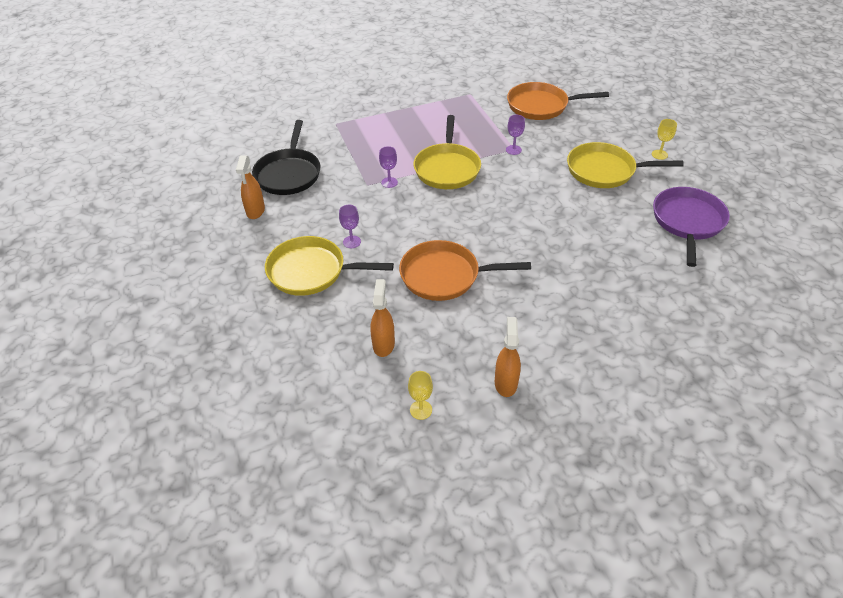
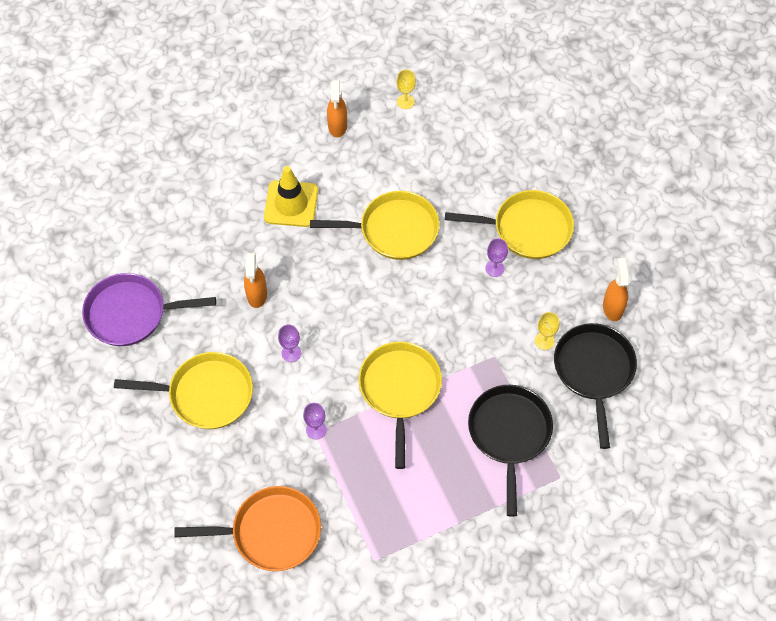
camera: 175 degrees right, 15 degrees up
(366, 143) = (509, 434): none -> black pan
(383, 344) = (443, 155): orange spray bottle -> orange spray bottle (257, 295)
(389, 182) = (468, 361): purple goblet -> purple goblet (291, 353)
(444, 276) = (394, 230): orange pan -> yellow pan
(552, 303) = (291, 204): none -> yellow traffic cone
(659, 154) = (130, 429): yellow goblet -> yellow goblet (544, 341)
(687, 222) = (131, 313): purple pan -> purple pan turned 75 degrees clockwise

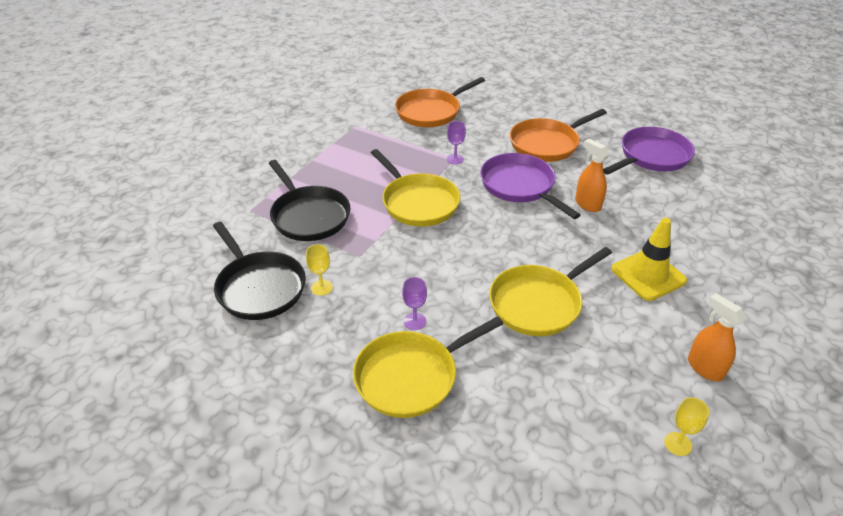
camera: 145 degrees right, 20 degrees down
(206, 394) = (547, 144): yellow pan -> orange pan
(291, 353) = (520, 186): purple goblet -> purple pan
(612, 307) = (268, 348): orange spray bottle -> none

